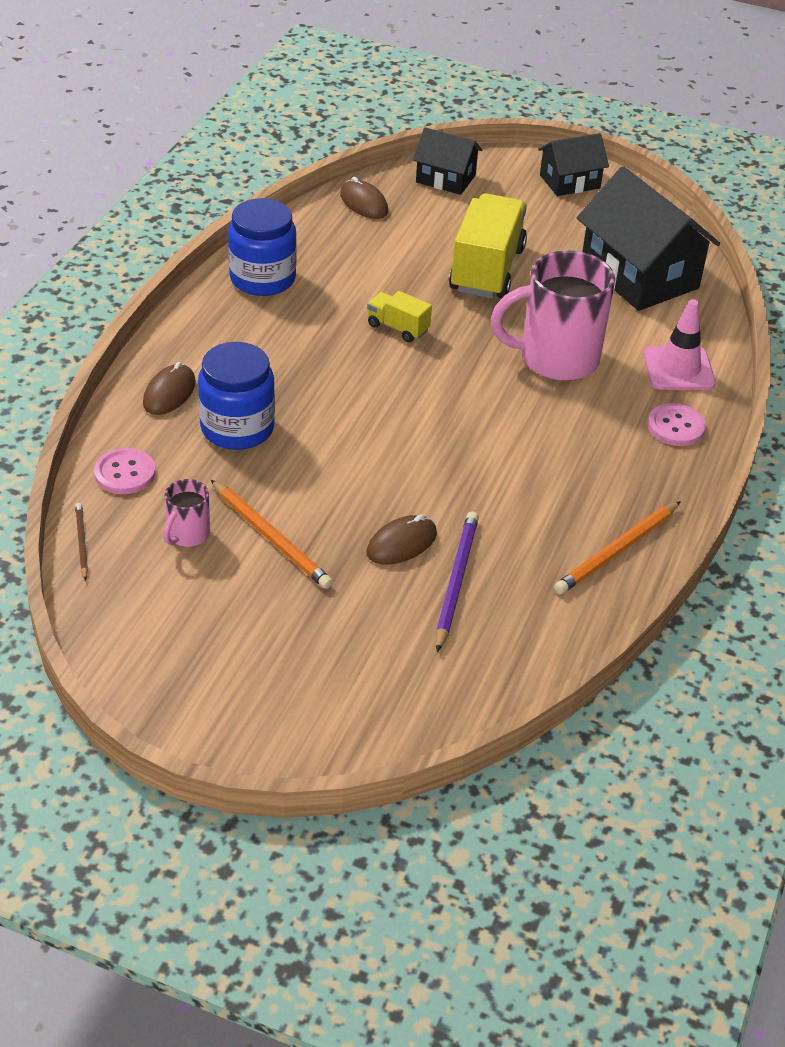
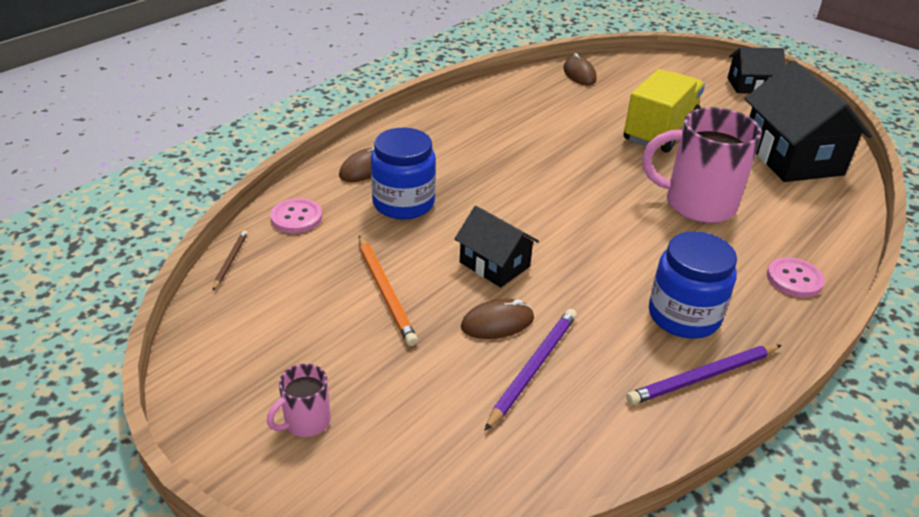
camera: 20 degrees right, 5 degrees down
(187, 535) = (317, 274): pink mug -> pink mug (305, 422)
(262, 279) = (478, 108): blue jar -> blue jar (683, 316)
(398, 328) = (569, 158): yellow truck -> none
(445, 179) = (650, 69): black house -> black house (494, 264)
(617, 551) = (703, 377): orange pencil -> purple pencil
(678, 369) = (809, 233): pink traffic cone -> none

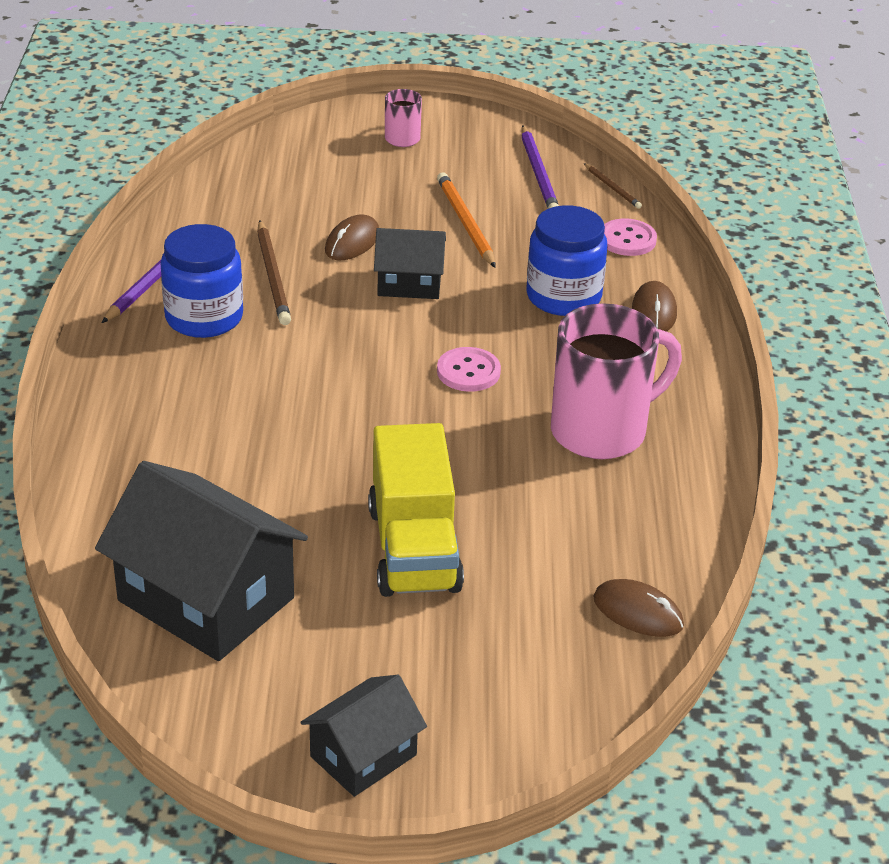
camera: 140 degrees right, 0 degrees up
(385, 292) = (465, 223): orange pencil -> orange pencil turned 45 degrees clockwise
(533, 368) = (291, 226): purple pencil -> purple pencil (539, 173)
(595, 325) = (273, 276): none -> brown pencil
(697, 204) = (278, 448): pink mug -> pink mug (602, 431)
(794, 279) = (118, 404): pink button -> pink button (468, 372)

